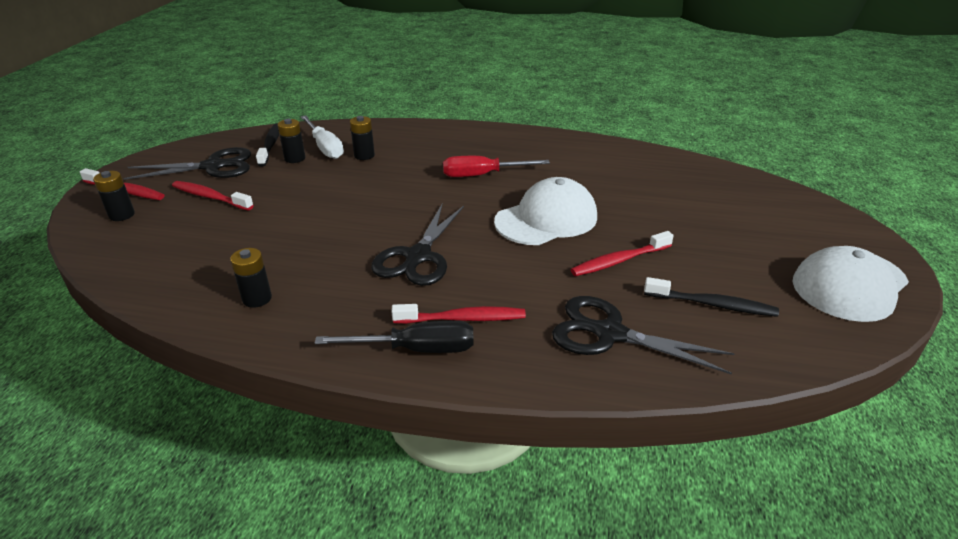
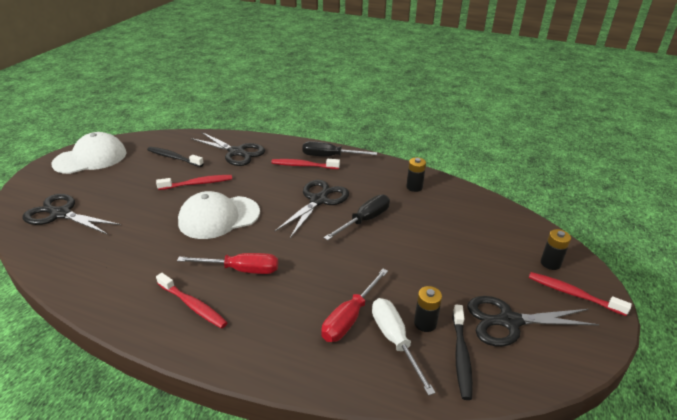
camera: 170 degrees left, 0 degrees up
(210, 197) = (487, 275): red toothbrush -> red toothbrush (193, 305)
(347, 237) = (364, 220): none -> black screwdriver
(364, 155) = (350, 317): black battery -> red screwdriver
(746, 201) = (61, 214): none -> black scissors

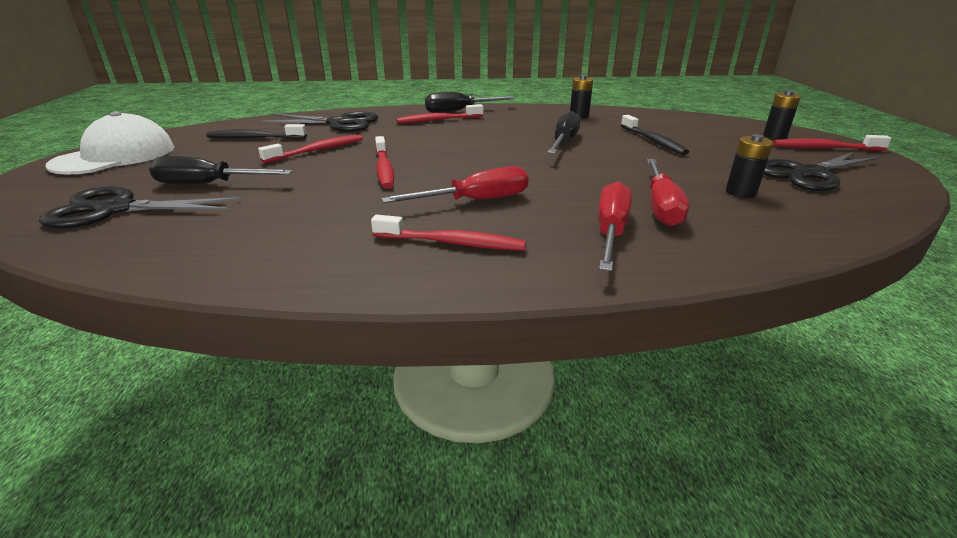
camera: 25 degrees left, 5 degrees down
(116, 204) = (208, 184): none -> black screwdriver
(219, 217) = (384, 169): white cap -> red toothbrush
(290, 330) = (610, 231): none -> red screwdriver
(318, 200) = (492, 138): black scissors -> none
(395, 340) = (734, 210): white screwdriver -> none
(461, 356) = (811, 204): black toothbrush -> black toothbrush (653, 141)

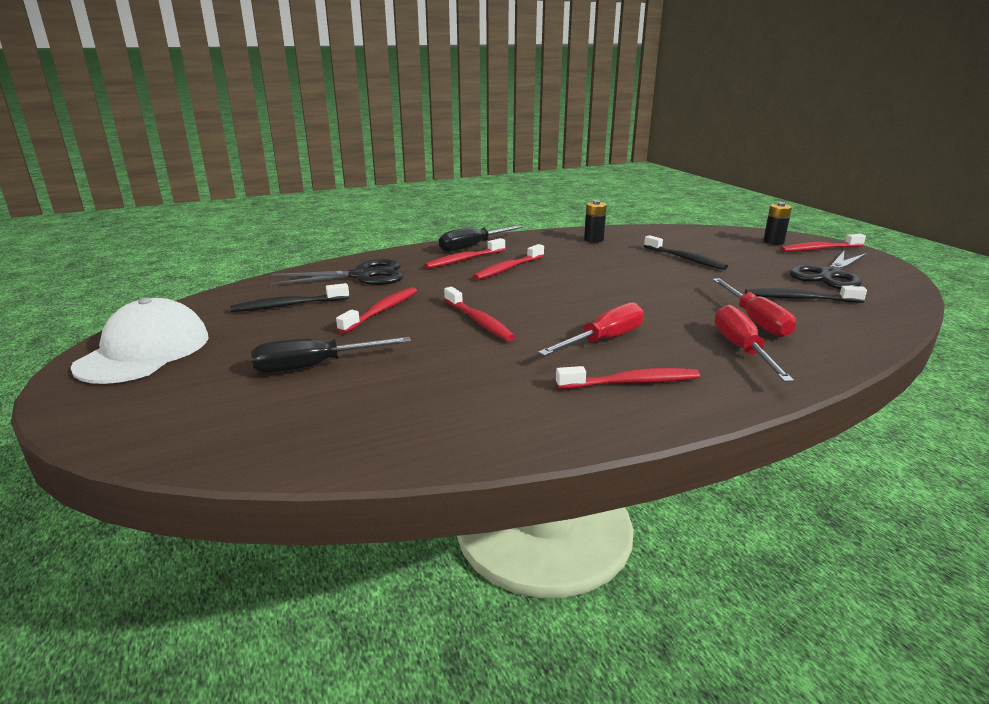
camera: 20 degrees left, 5 degrees down
(115, 209) = (249, 411): black scissors -> none
(467, 131) = (508, 268): none -> red toothbrush
(563, 142) = (611, 269): black screwdriver -> none
(740, 192) = (799, 299): black battery -> black toothbrush

